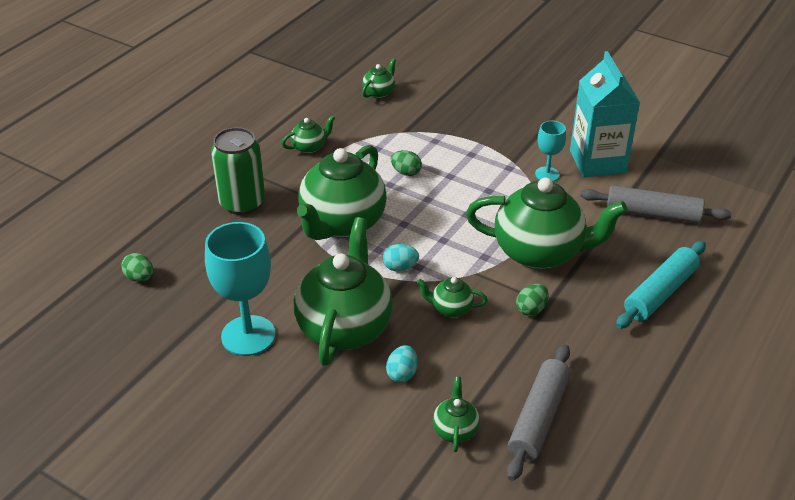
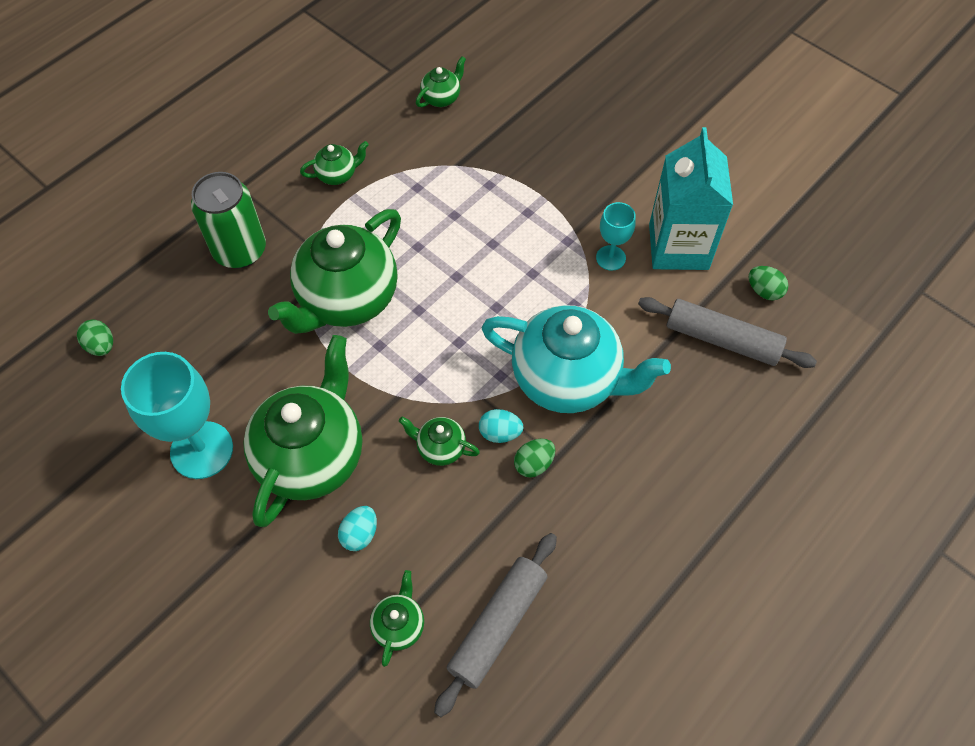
camera: 10 degrees right, 20 degrees up
(400, 267) = (397, 376): turquoise egg -> turquoise egg (500, 433)
(406, 172) = (441, 230): green egg -> green egg (764, 291)
(540, 252) = (567, 379): green teapot -> turquoise teapot
(660, 292) = (694, 463): turquoise rolling pin -> none

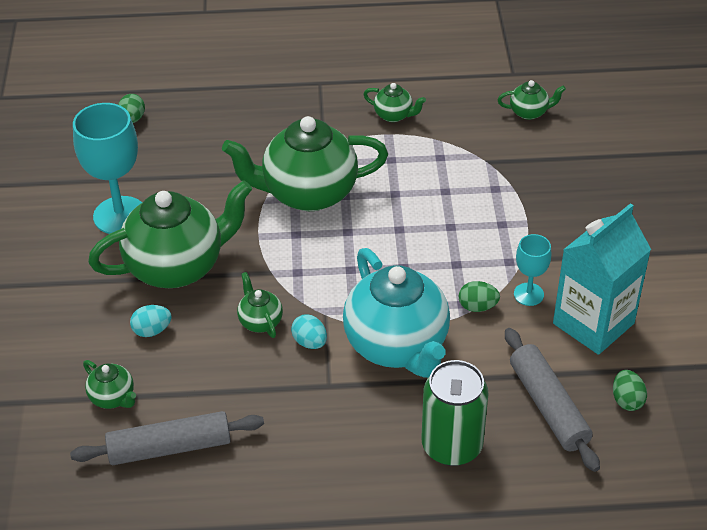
camera: 45 degrees right, 15 degrees down
(240, 250) = (276, 120): green can -> green can (452, 446)
(399, 625) = (113, 398): green teapot -> green teapot turned 75 degrees clockwise
(534, 464) = (309, 377): green egg -> green egg (477, 306)

